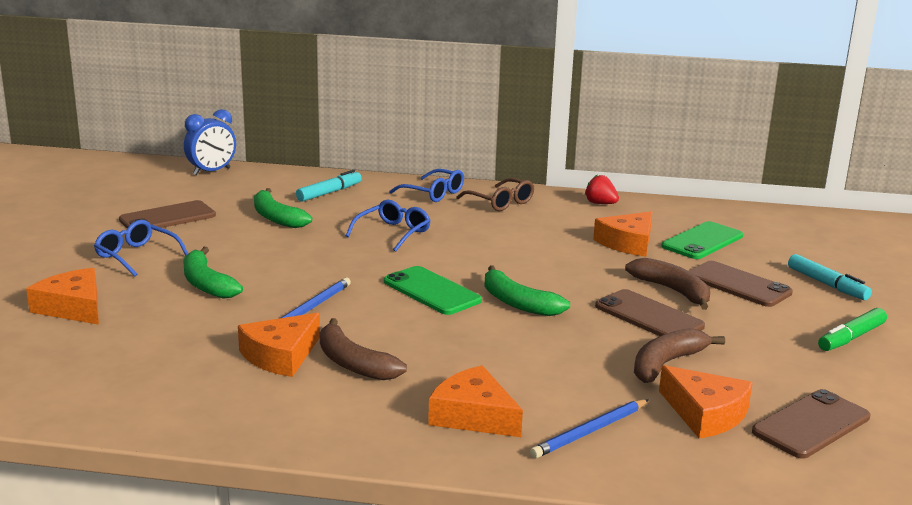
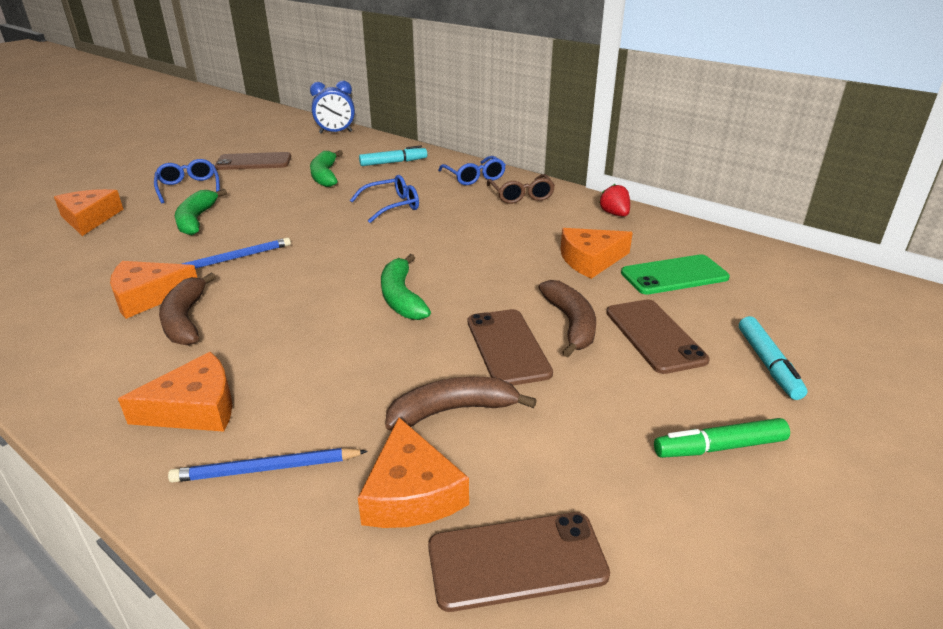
camera: 30 degrees right, 10 degrees up
(431, 291) = (345, 267): green phone -> none
(473, 415) = (195, 408): orange cheese -> orange cheese turned 90 degrees clockwise

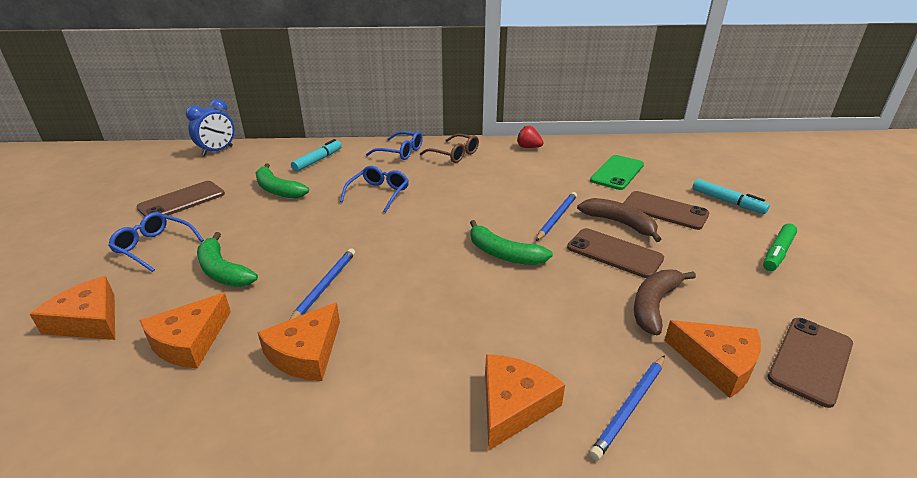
camera: 40 degrees left, 0 degrees up
(185, 320) = (378, 352): brown banana -> none
(512, 290) = (556, 218): none -> blue pencil
(590, 260) = (564, 181): orange cheese -> orange cheese (189, 341)

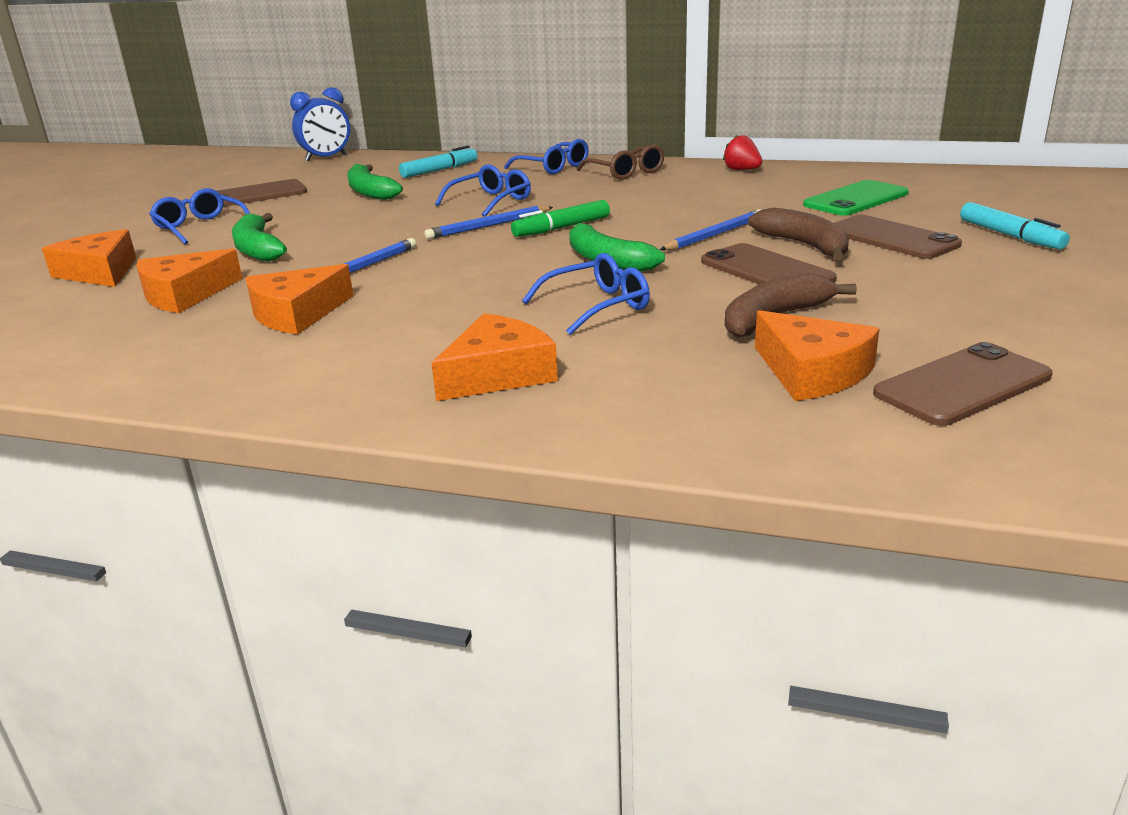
camera: 20 degrees right, 5 degrees down
(531, 309) = (597, 306): none -> blue glasses
(630, 407) = (645, 392): blue pencil -> blue pencil (489, 226)
(777, 253) = (1035, 288): green marker -> green marker (561, 228)

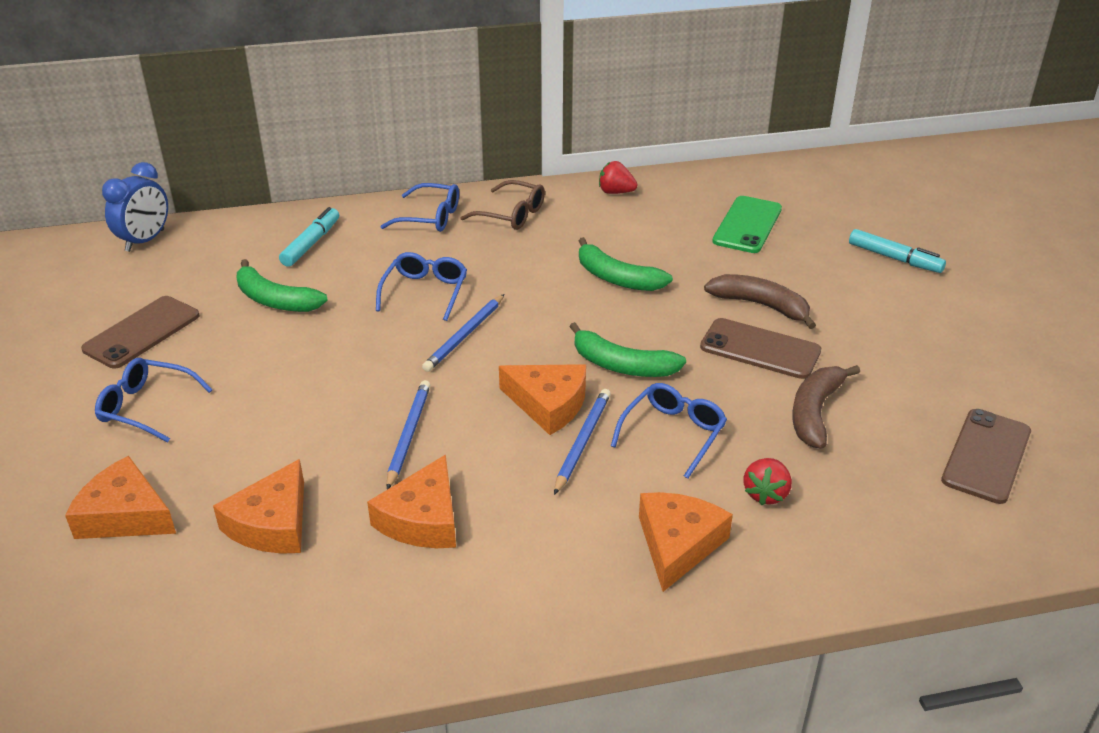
camera: 30 degrees left, 10 degrees up
(257, 249) = (263, 430): green banana -> green banana (617, 278)
(561, 228) = (537, 324): green marker -> none
(640, 360) = (766, 494): none -> red strawberry
(714, 235) = (678, 305): blue pencil -> blue pencil (582, 442)
(811, 372) = (888, 471): orange cheese -> orange cheese (548, 404)
(891, 238) = (816, 280): brown phone -> none

